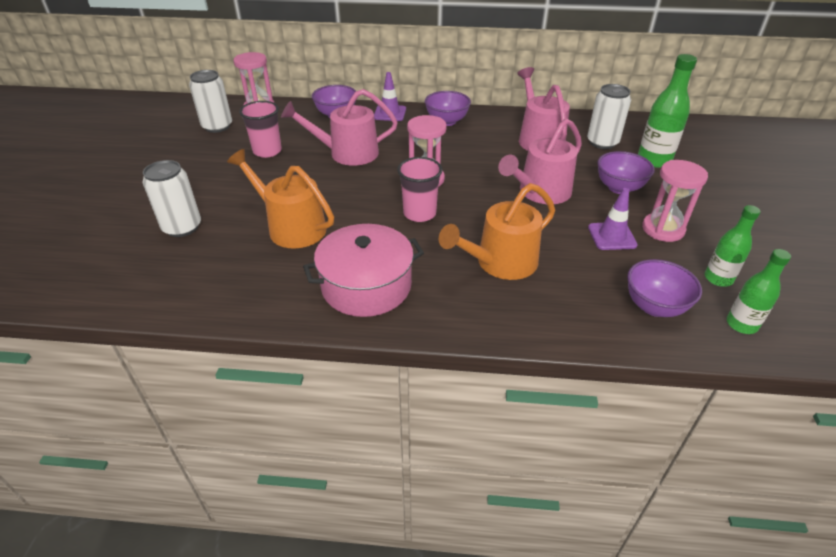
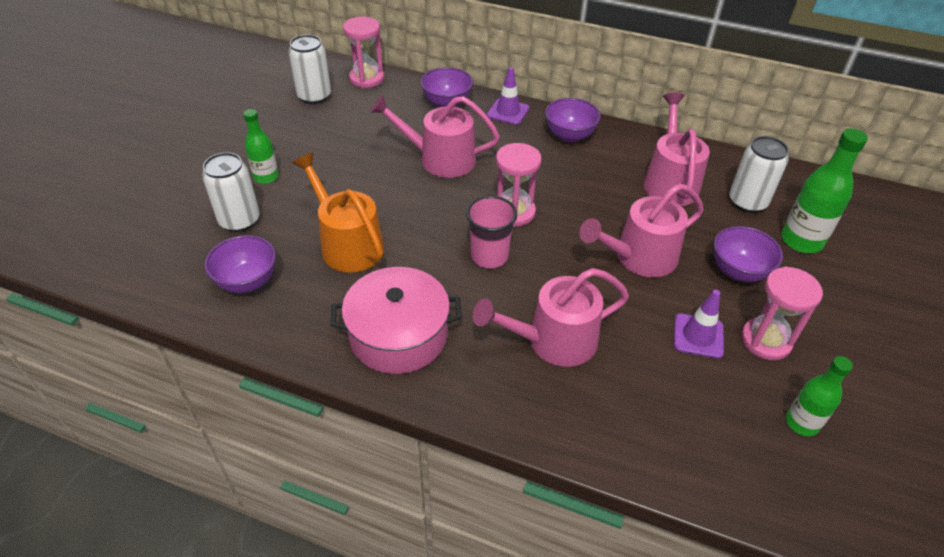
camera: 15 degrees right, 5 degrees up
(267, 151) = (355, 139): pink cup -> none
(501, 263) = (553, 341): orange watering can -> pink watering can
(654, 306) = (705, 440): purple bowl -> purple bowl (247, 282)
(741, 324) = (800, 489): green bottle -> green bottle (266, 177)

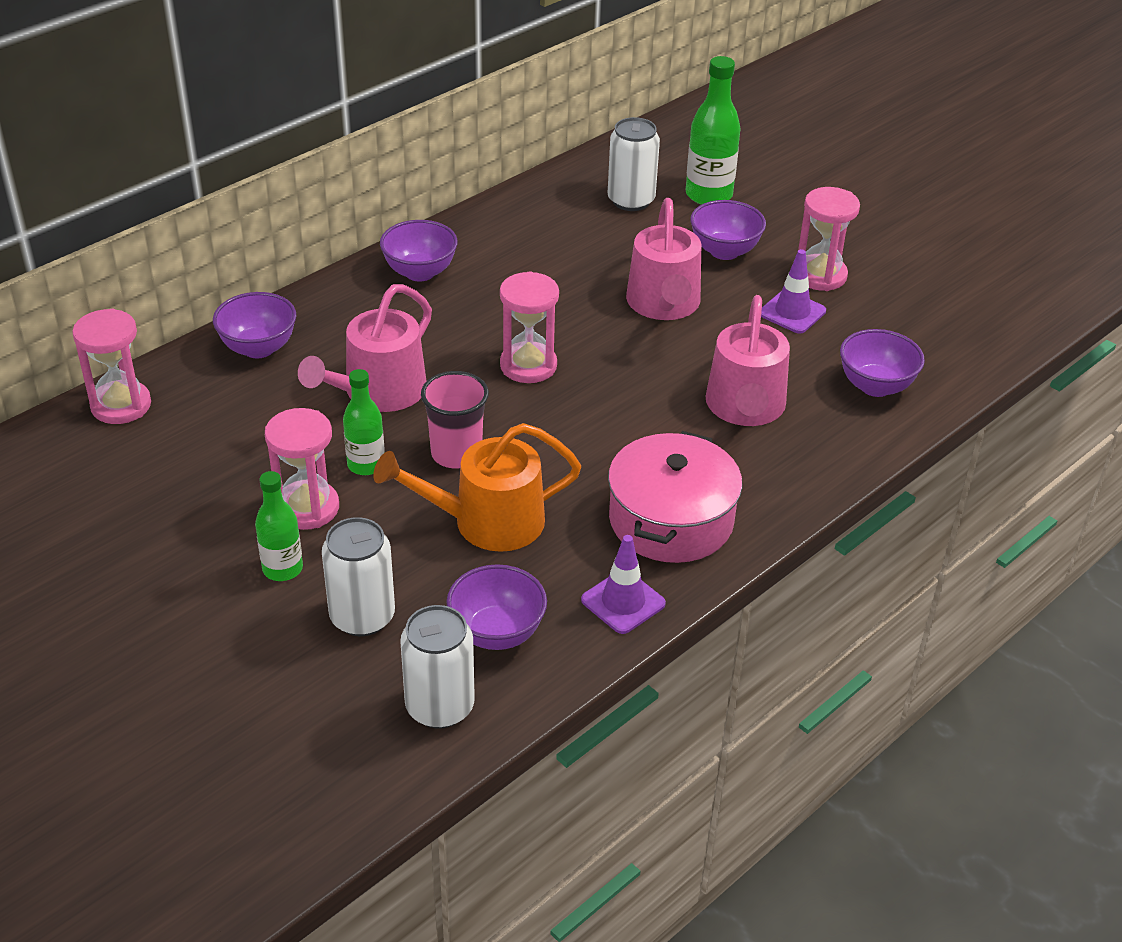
camera: 65 degrees left, 5 degrees down
(314, 96) = (116, 472): white can -> white can (440, 706)
(321, 168) = (307, 508): none -> pink hourglass
(489, 256) = (590, 410): pink cup -> pink cup (456, 454)
(508, 112) = (327, 302): purple traffic cone -> purple traffic cone (623, 602)
(647, 422) = (875, 386): none -> purple bowl
(670, 181) = (561, 235): pink watering can -> none
(801, 423) = (919, 299): green bottle -> green bottle (366, 465)

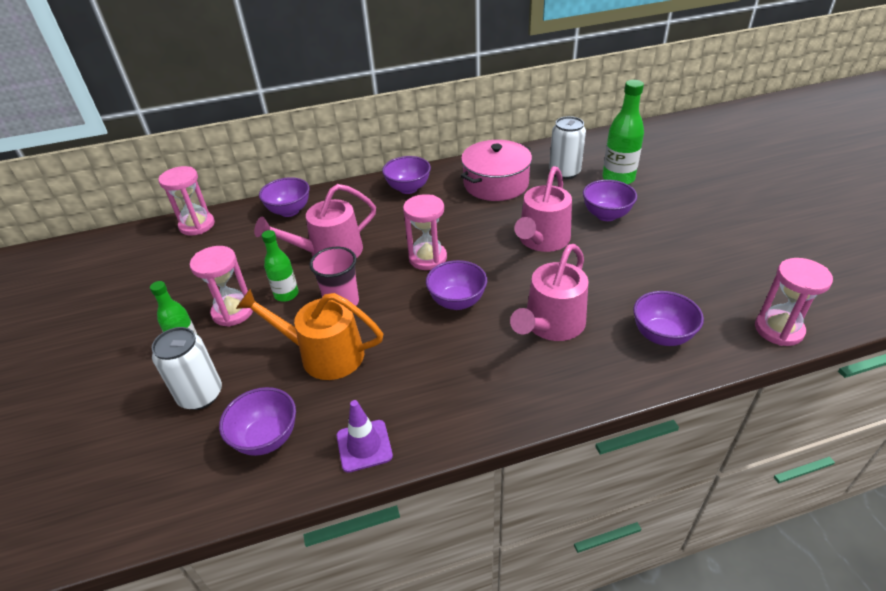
camera: 30 degrees right, 0 degrees up
(440, 706) = (188, 481): white can -> none
(610, 411) = (457, 301): none -> purple bowl
(671, 520) = (442, 393): pink pot -> pink pot (496, 184)
(792, 312) = (629, 266): purple traffic cone -> none
(820, 275) = (665, 245): pink hourglass -> pink hourglass (778, 329)

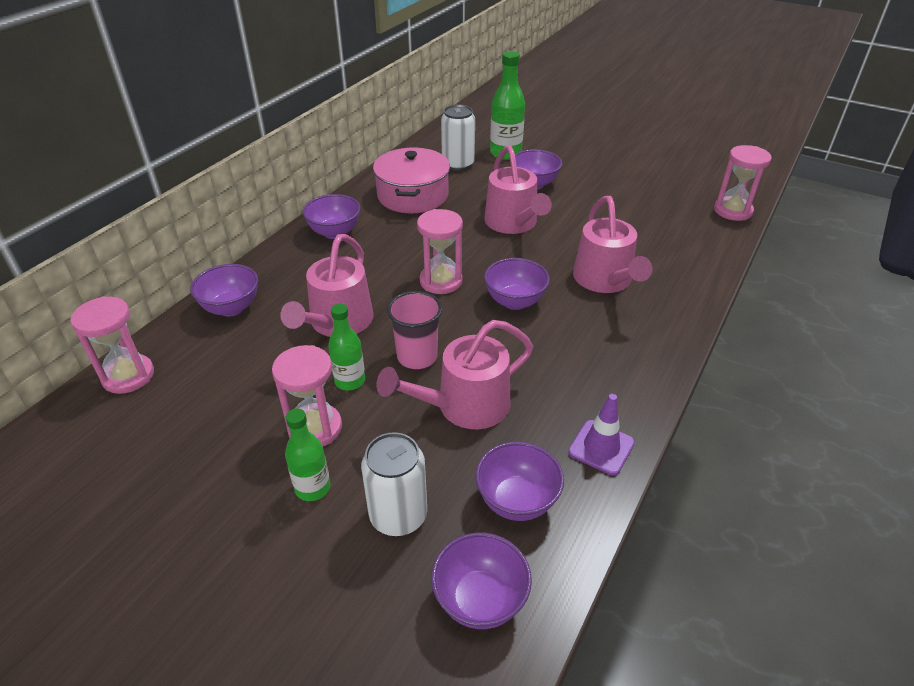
camera: 45 degrees left, 0 degrees up
(324, 354) = (465, 406): orange watering can -> pink watering can
(661, 335) = (679, 249): purple bowl -> purple bowl (480, 600)

